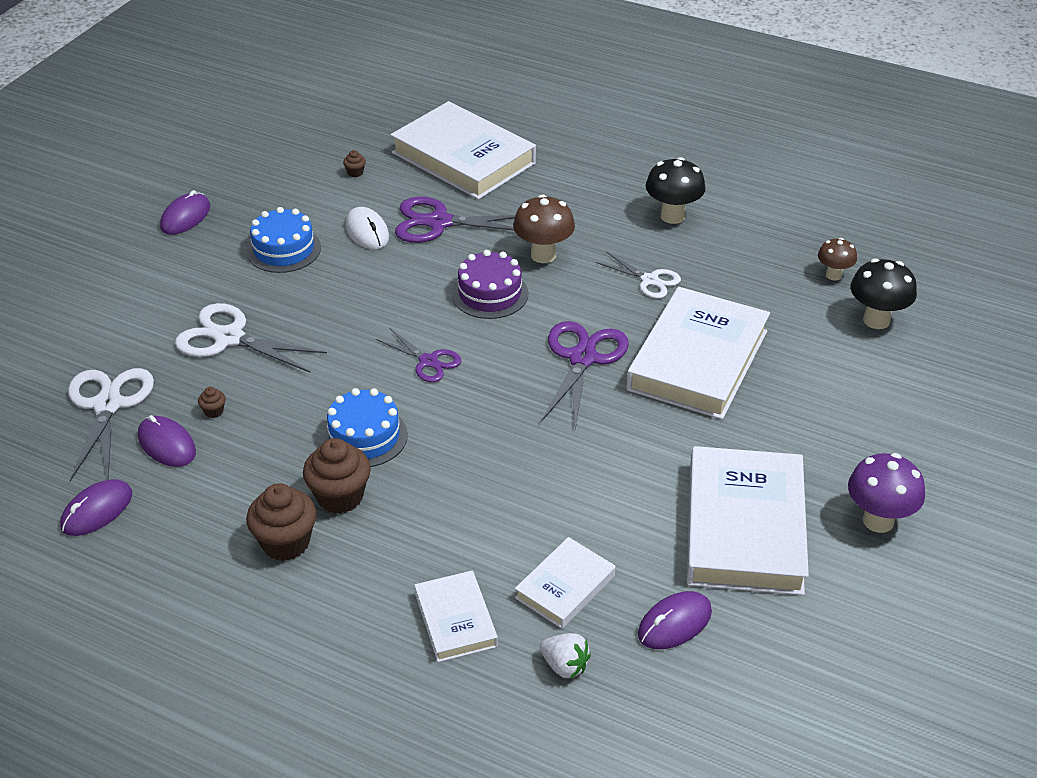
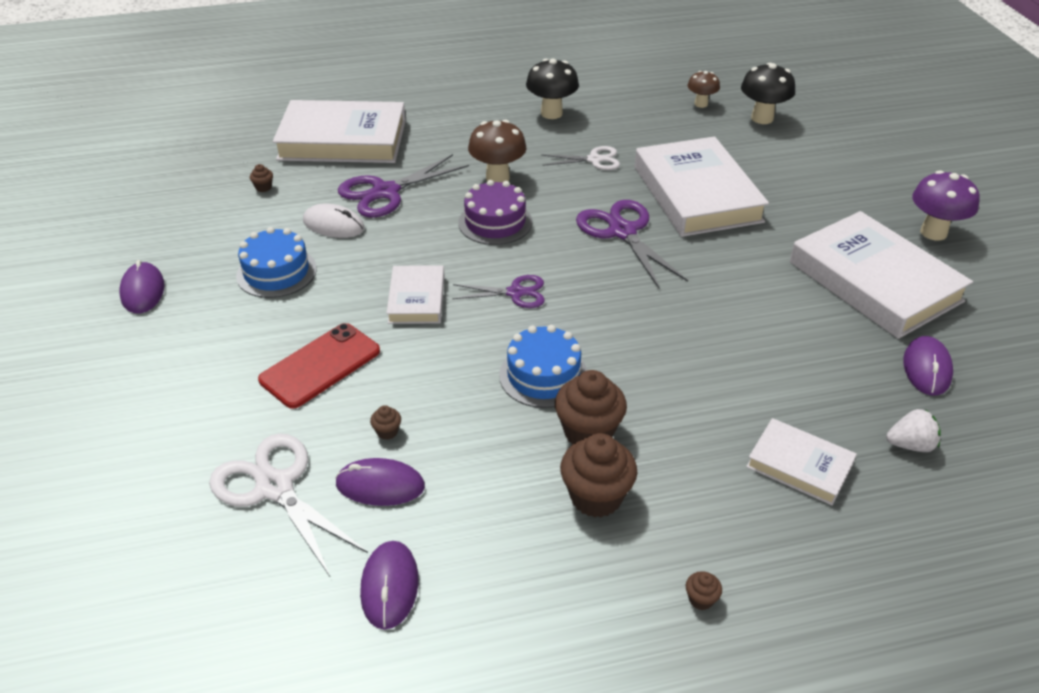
camera: 40 degrees left, 0 degrees up
(229, 338) = (320, 365): white scissors -> red phone
(261, 652) = (701, 599): none -> brown cupcake
(565, 587) = (832, 391): white book -> white book (416, 299)

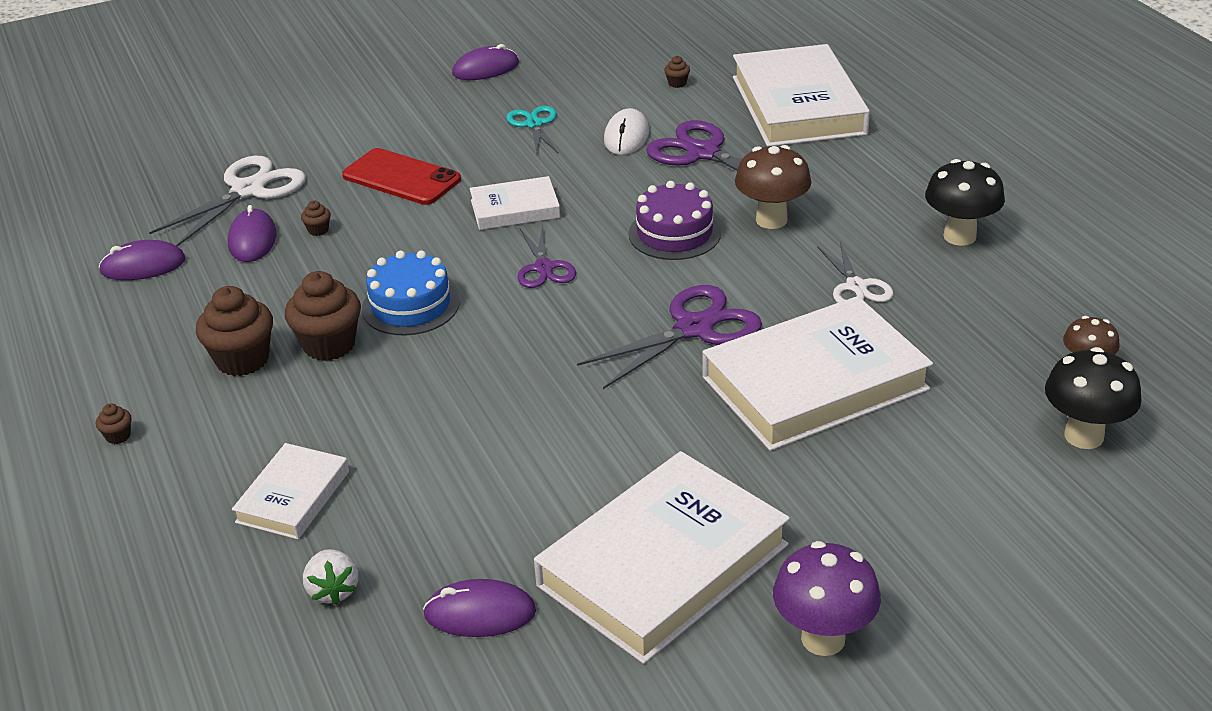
camera: 80 degrees right, 5 degrees down
(276, 272) = (534, 124): blue cake -> turquoise scissors

